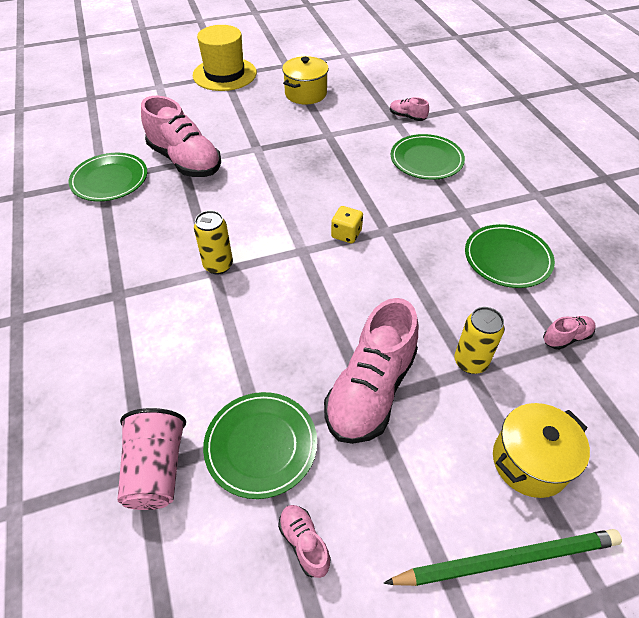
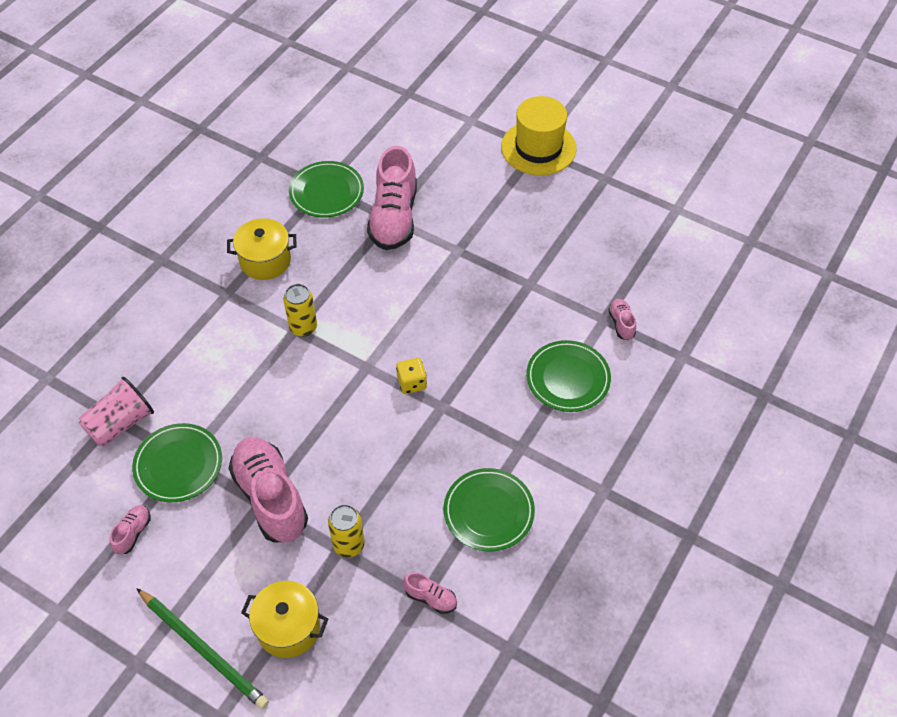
camera: 50 degrees right, 5 degrees up
(306, 94) = (573, 225): yellow pot -> yellow pot (265, 260)
(370, 390) = (270, 497): pink shoe -> pink shoe turned 75 degrees clockwise

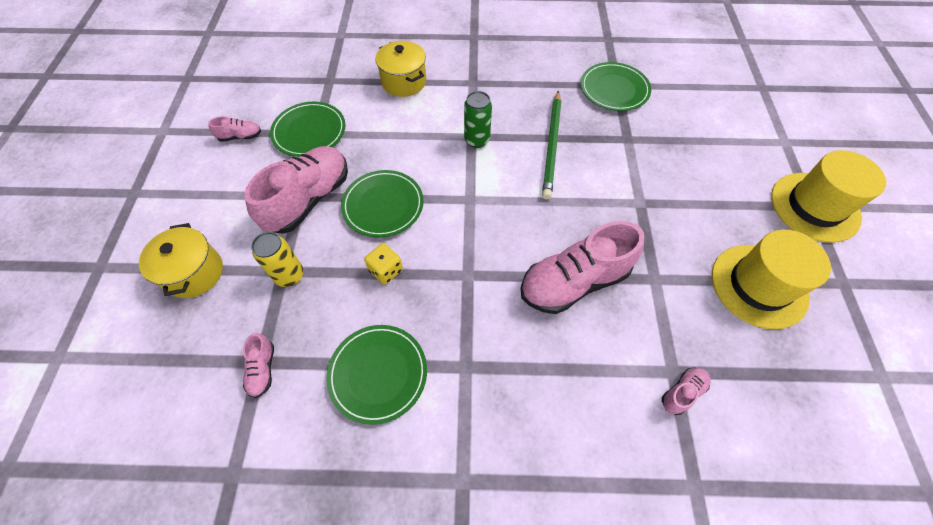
camera: 60 degrees right, 5 degrees up
(120, 423) = (326, 85): pink cup -> none
(203, 650) = (157, 227): green pencil -> green pencil (552, 146)
(265, 260) = (519, 88): yellow pot -> yellow pot (404, 82)
(303, 327) = (477, 140): yellow can -> green can
(394, 217) = (631, 142): pink shoe -> pink shoe (574, 282)
(412, 383) = (476, 239): yellow dice -> yellow dice (386, 270)
(568, 378) = (575, 371): green plate -> green plate (383, 205)
(576, 226) = (759, 285): none -> yellow hat

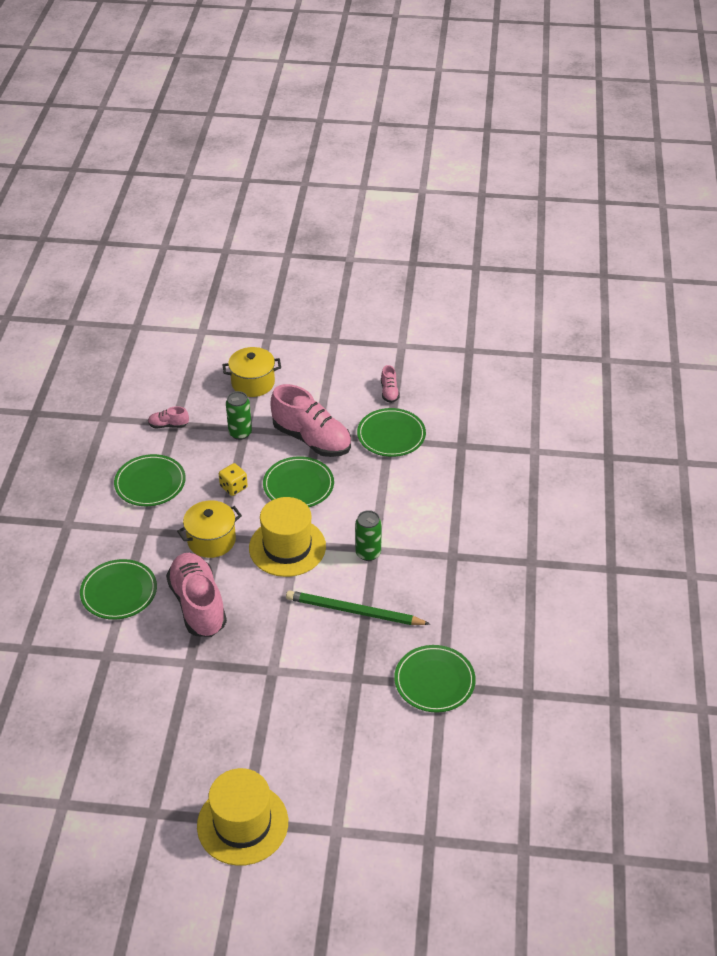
camera: 95 degrees right, 15 degrees down
(289, 275) = (240, 433): yellow can -> green can
(404, 82) = (456, 501): yellow pot -> yellow pot (211, 540)
(573, 377) = (119, 592): none -> green plate
(682, 392) = (89, 657): pink shoe -> none
(759, 285) = (165, 740): yellow hat -> yellow hat (287, 547)

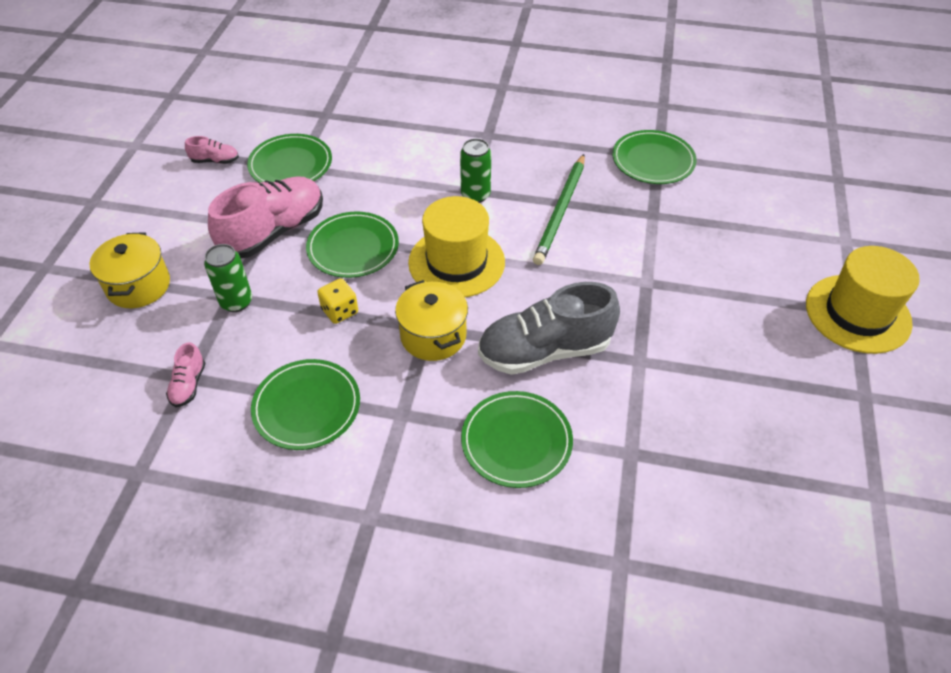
camera: 85 degrees left, 5 degrees up
(198, 605) = (544, 351): pink shoe -> grey shoe

